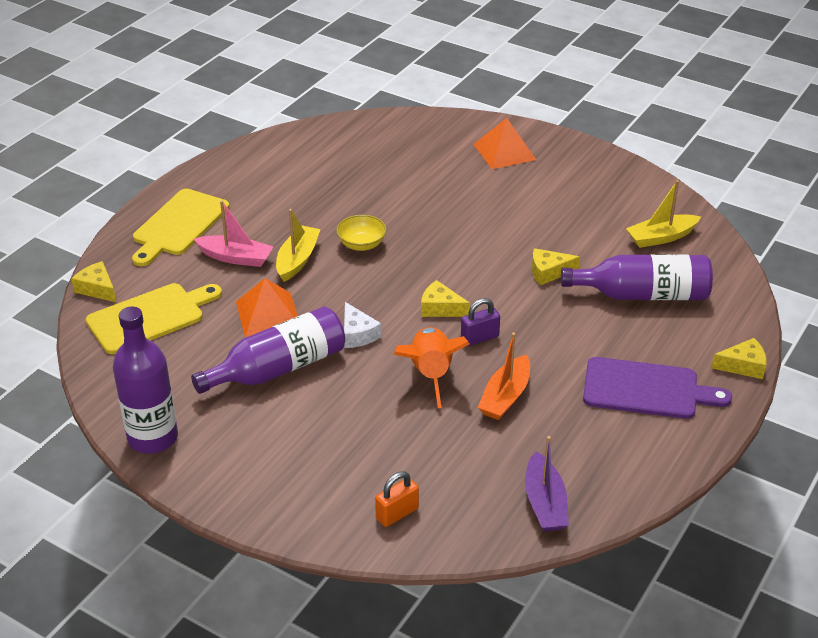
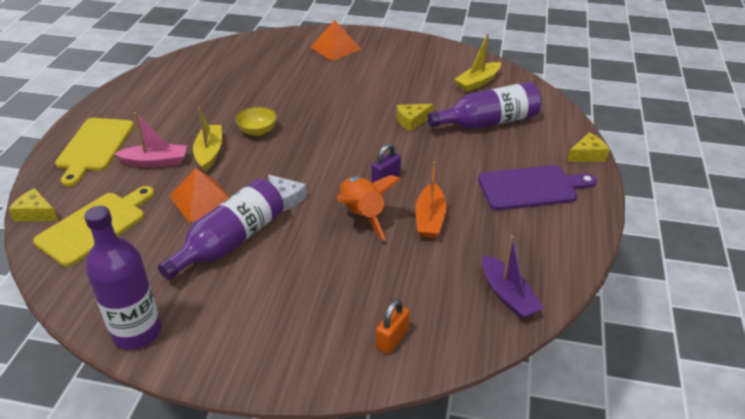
camera: 20 degrees left, 0 degrees up
(440, 308) = (344, 164): yellow cheese -> none

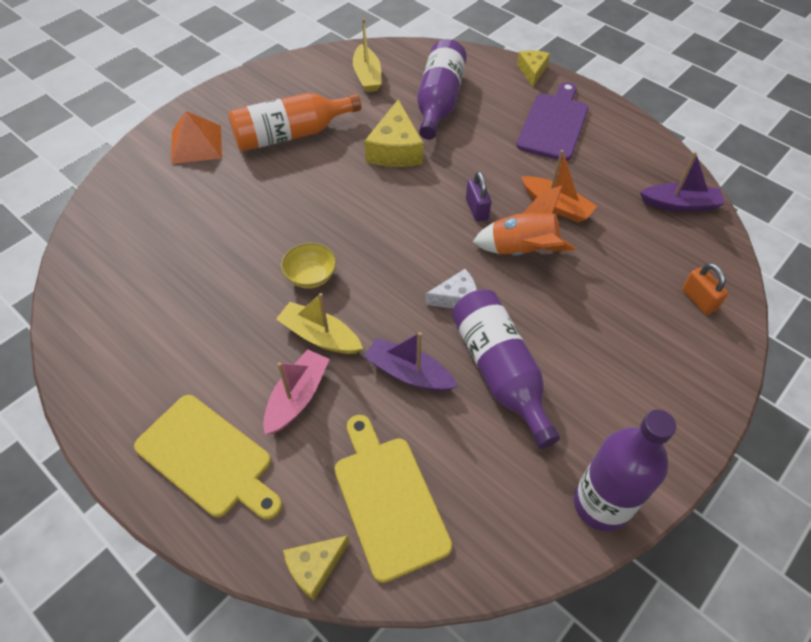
camera: 60 degrees left, 15 degrees up
(202, 200) = (408, 373): orange pyramid -> purple boat
(381, 76) = (291, 134): none -> orange bottle
(412, 121) = (395, 149): yellow cheese -> yellow cheese, size x1.65

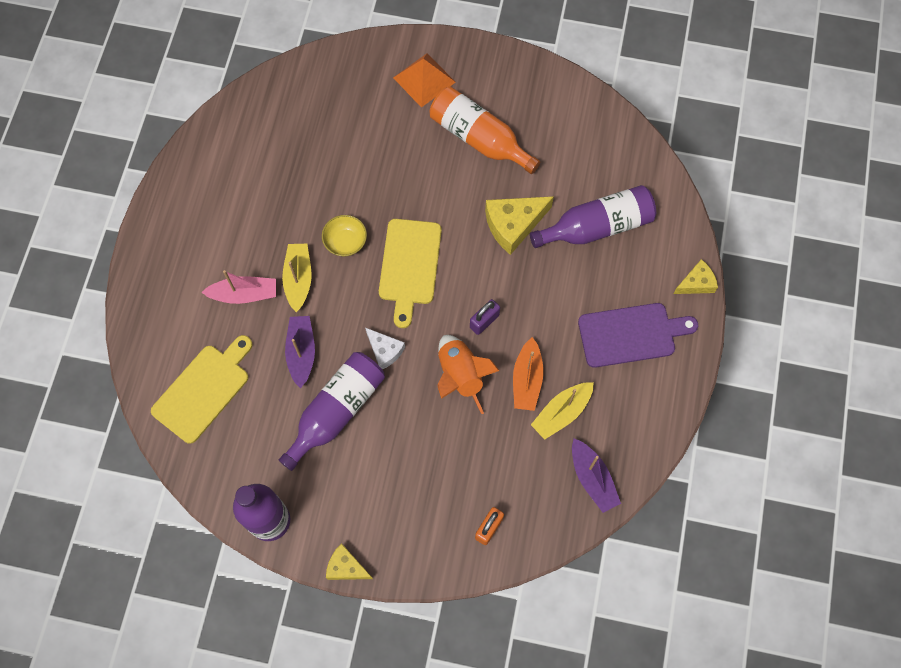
camera: 60 degrees right, 15 degrees up
(208, 458) = (175, 270): yellow cutting board -> yellow cutting board (409, 266)
(315, 567) = (142, 372): yellow cheese -> yellow cheese (346, 567)
(367, 76) = (591, 151): yellow boat -> yellow boat (561, 413)

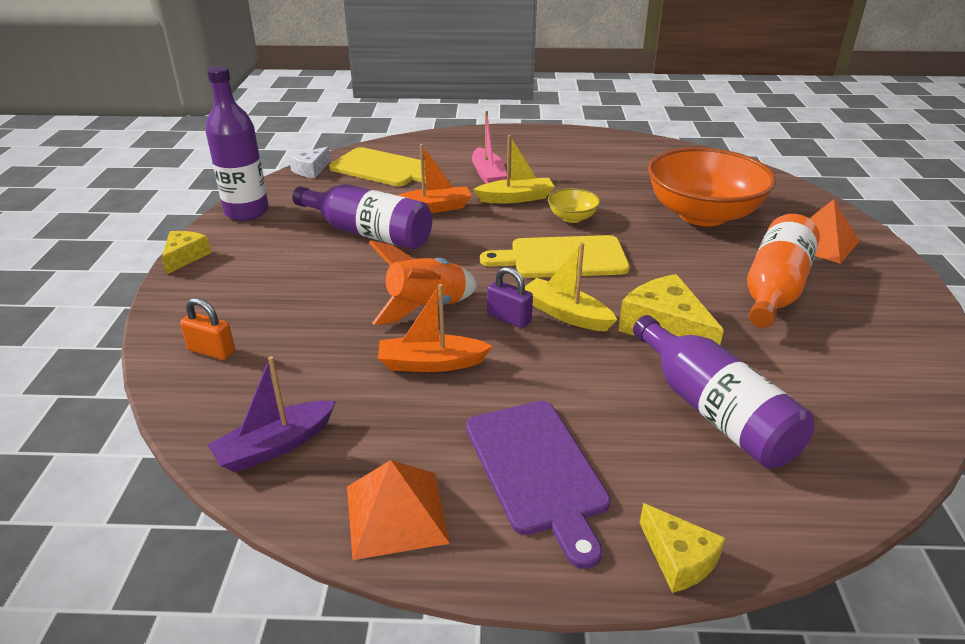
camera: 80 degrees right, 35 degrees down
(301, 352) = (433, 208): purple boat -> orange boat
(363, 142) = (702, 215): none -> orange bowl
(385, 351) = (447, 253): white cheese -> white cheese (311, 170)
(561, 413) = (384, 402): yellow boat -> yellow boat (566, 314)
(653, 412) = (396, 514): none -> orange pyramid

